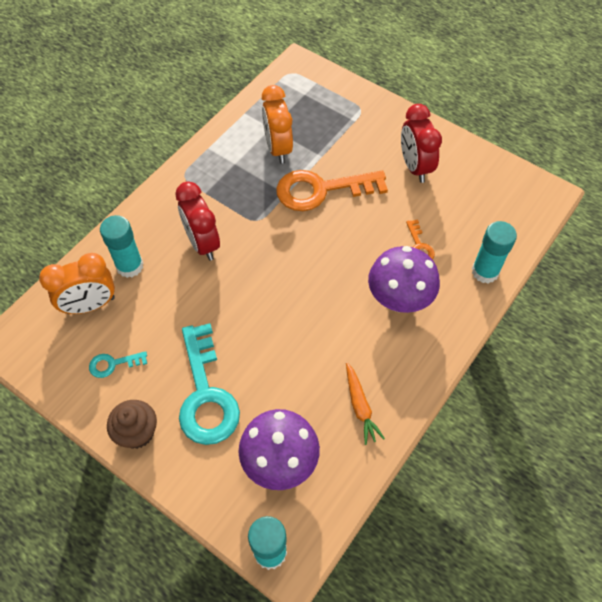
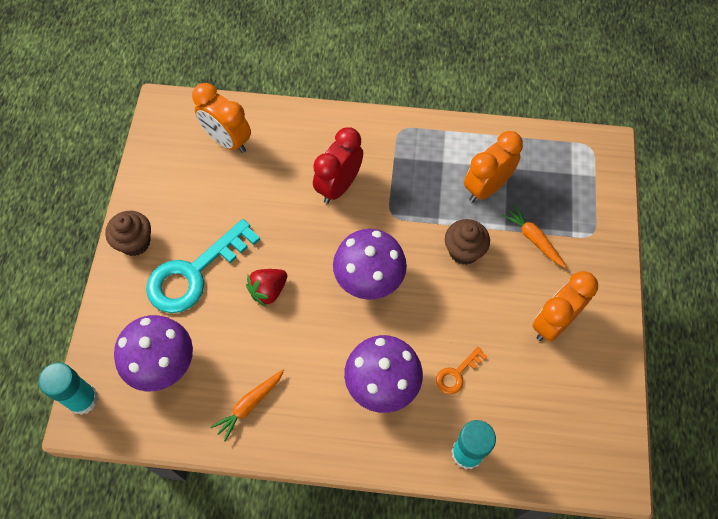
camera: 60 degrees right, 5 degrees up
(113, 364) = (184, 189): turquoise key -> none
(130, 266) = (281, 145): turquoise glue stick -> none
(264, 342) = (268, 291): none -> red strawberry
(304, 264) = (369, 280): none -> purple mushroom
(321, 190) = (464, 251): orange key -> brown cupcake
(341, 143) = (533, 239): none -> orange carrot
(415, 167) = (553, 322): red clock -> orange clock

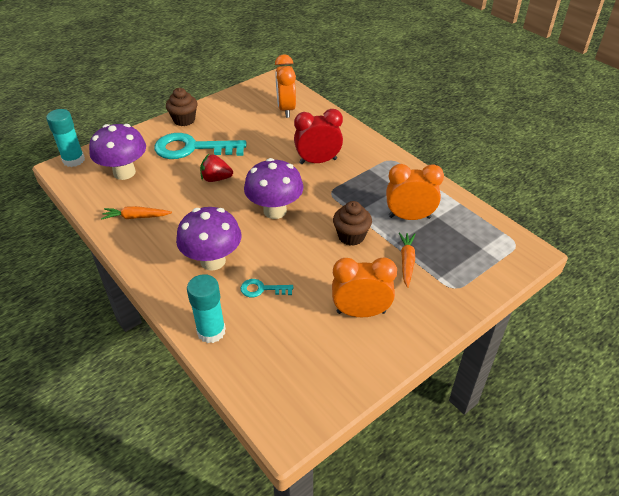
camera: 45 degrees right, 20 degrees down
(457, 374) = (262, 289): orange key -> turquoise key

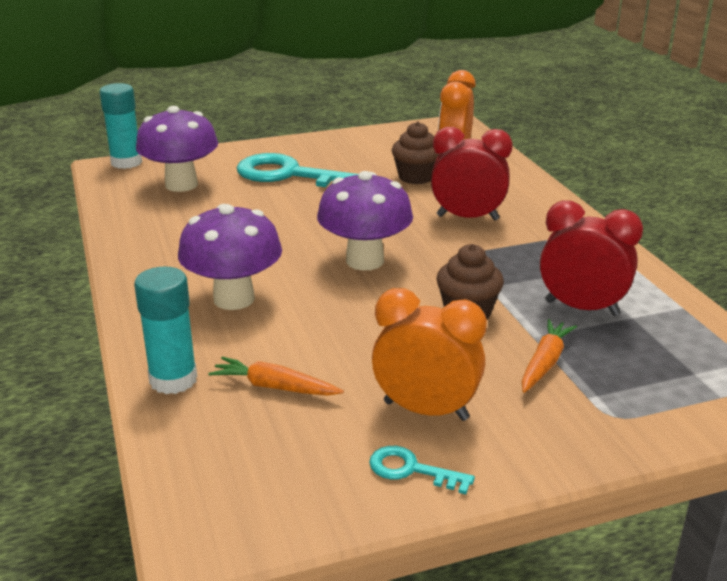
camera: 20 degrees right, 15 degrees down
(136, 217) = (162, 232): orange carrot -> orange carrot (274, 387)
(184, 120) = (300, 146): brown cupcake -> brown cupcake (416, 177)
(216, 179) = (302, 211): red strawberry -> none
(262, 289) = (284, 347): turquoise key -> turquoise key (411, 470)
(409, 217) = (581, 308): orange clock -> red clock

